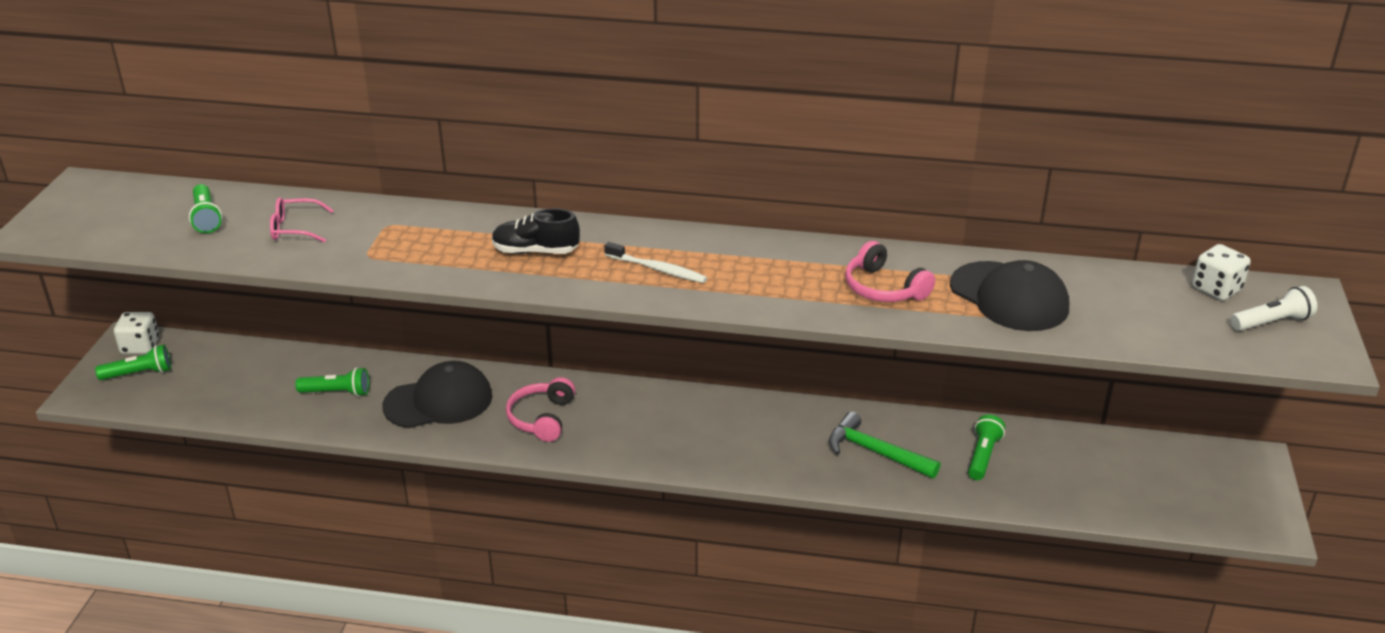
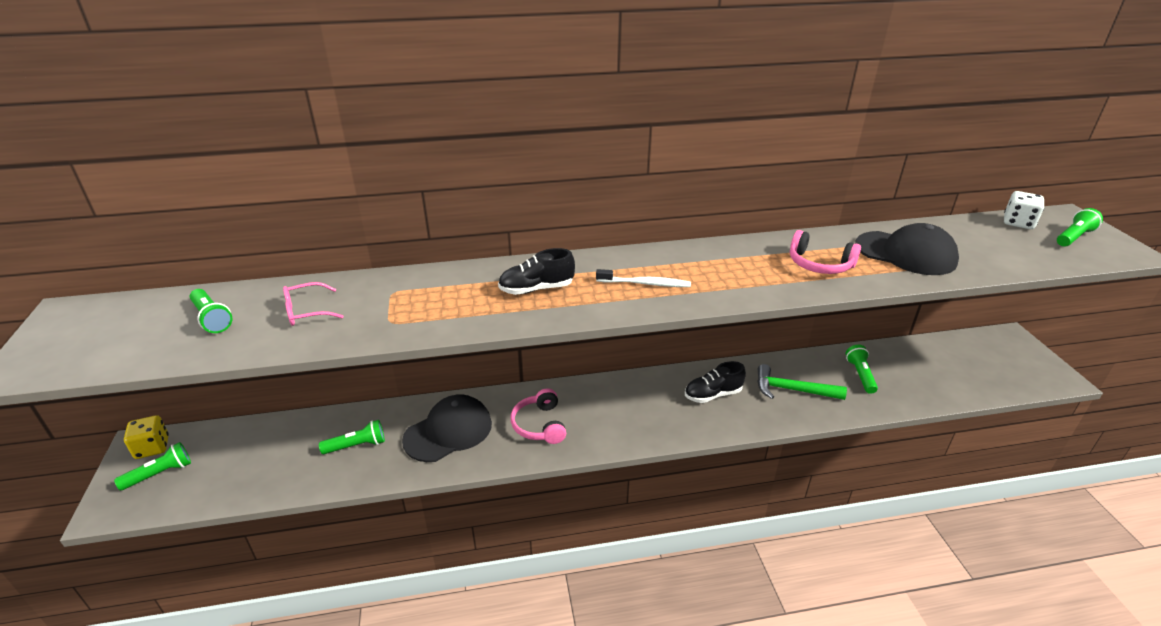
camera: 20 degrees left, 0 degrees up
(140, 346) = (152, 447): white dice -> yellow dice
(769, 434) = (713, 395): none -> black shoe
(1271, 322) = (1073, 237): white flashlight -> green flashlight

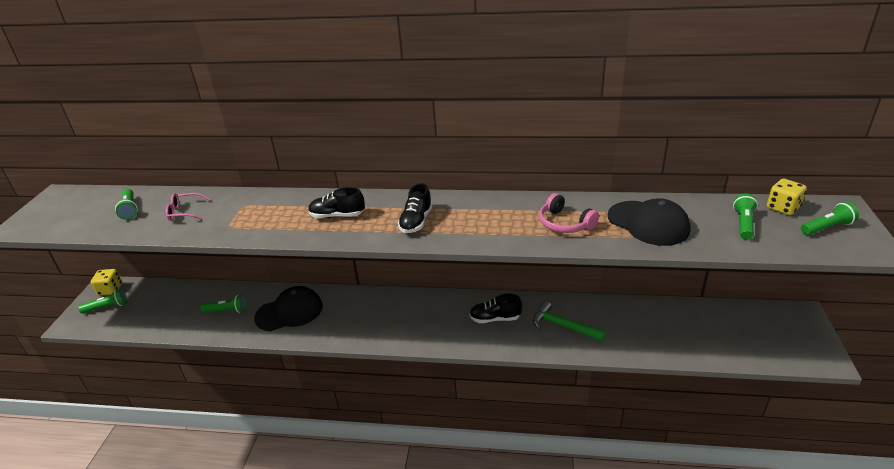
camera: 20 degrees right, 0 degrees up
(539, 425) = (353, 318): pink headphones -> none
(645, 284) = (416, 222): white toothbrush -> black shoe
(860, 375) = (631, 324): green flashlight -> green flashlight (743, 223)
(1018, 223) = (782, 208): white dice -> yellow dice

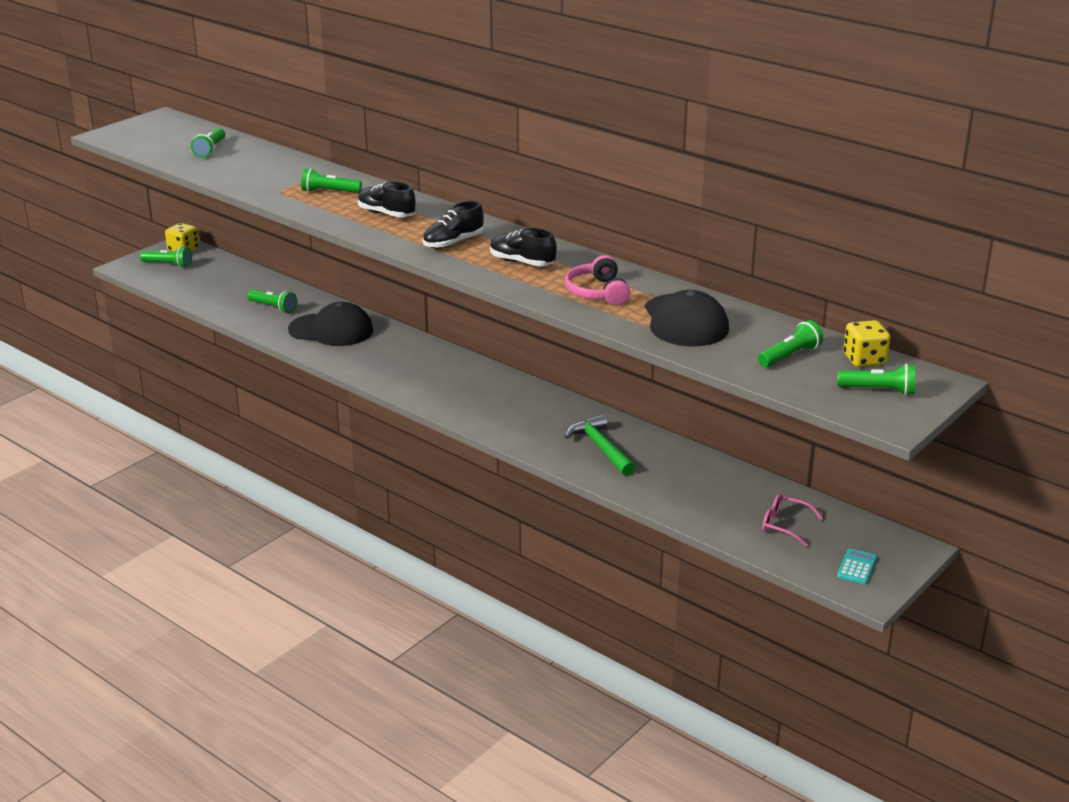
camera: 30 degrees right, 5 degrees down
(185, 212) = (255, 167): pink glasses -> pink glasses (785, 525)
(271, 212) = (329, 192): none -> green flashlight
(495, 318) = (535, 414): black shoe -> black shoe (522, 262)
(797, 343) = (857, 567): none -> turquoise calculator

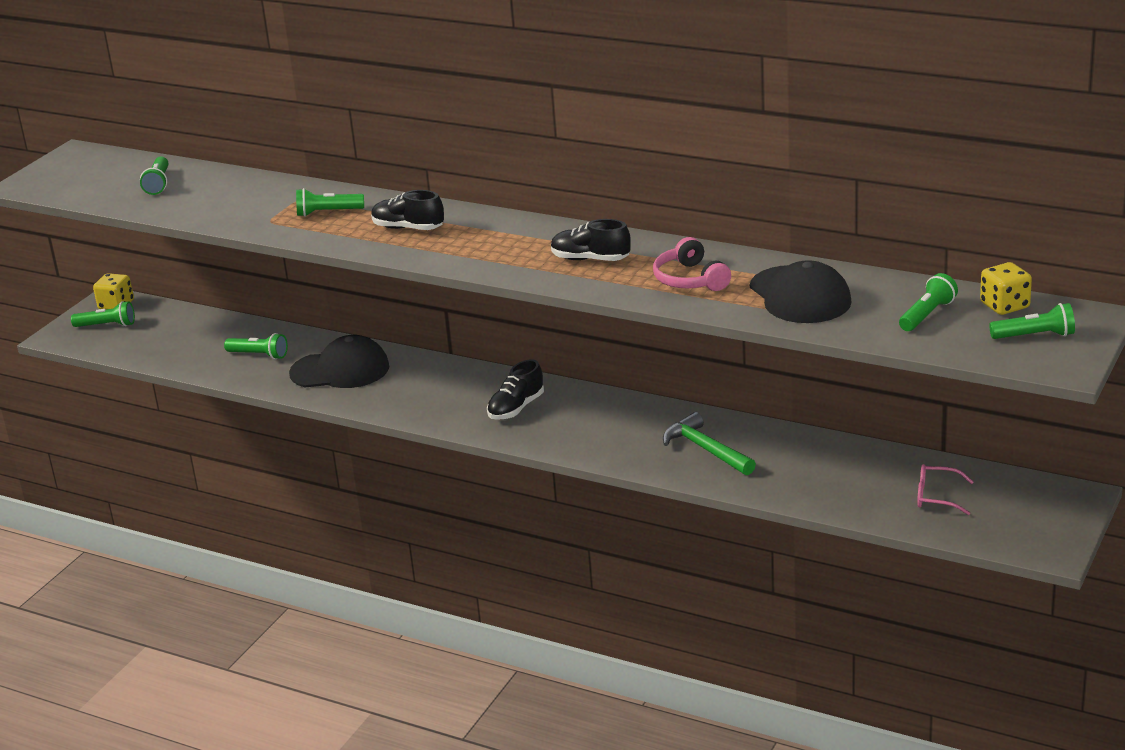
camera: 10 degrees left, 0 degrees up
(453, 243) = (502, 249): black shoe -> black shoe (516, 408)
(857, 567) = (1029, 527): turquoise calculator -> none

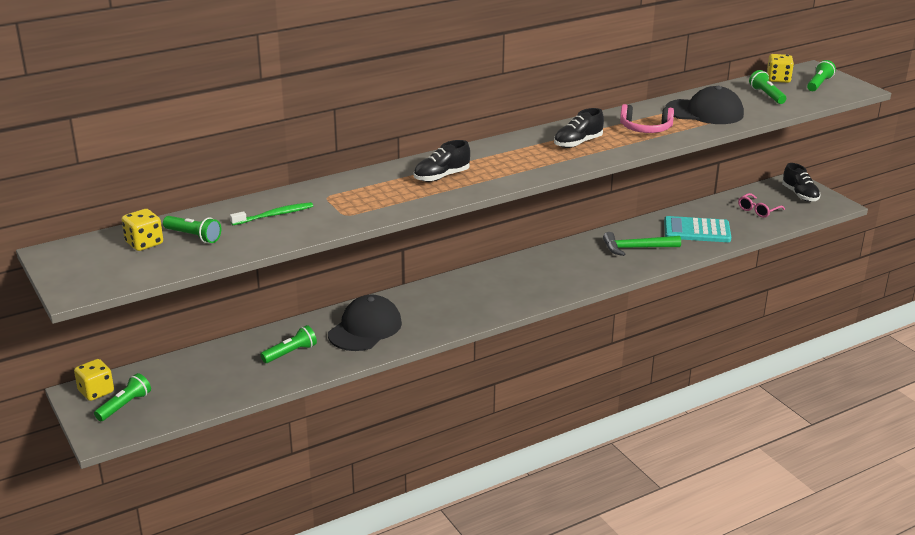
camera: 60 degrees left, 0 degrees up
(126, 173) = (144, 243): none -> yellow dice
(234, 195) = (274, 215): none -> green toothbrush
(328, 212) = (368, 193): green flashlight -> none
(516, 408) = (510, 285): black shoe -> black shoe (800, 195)
(810, 472) = (697, 230): none -> turquoise calculator

